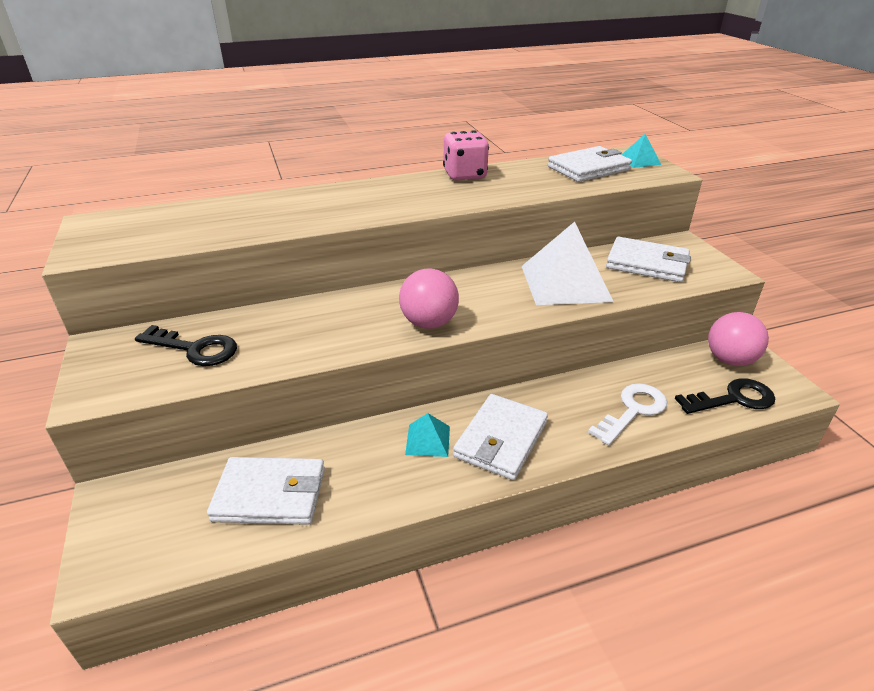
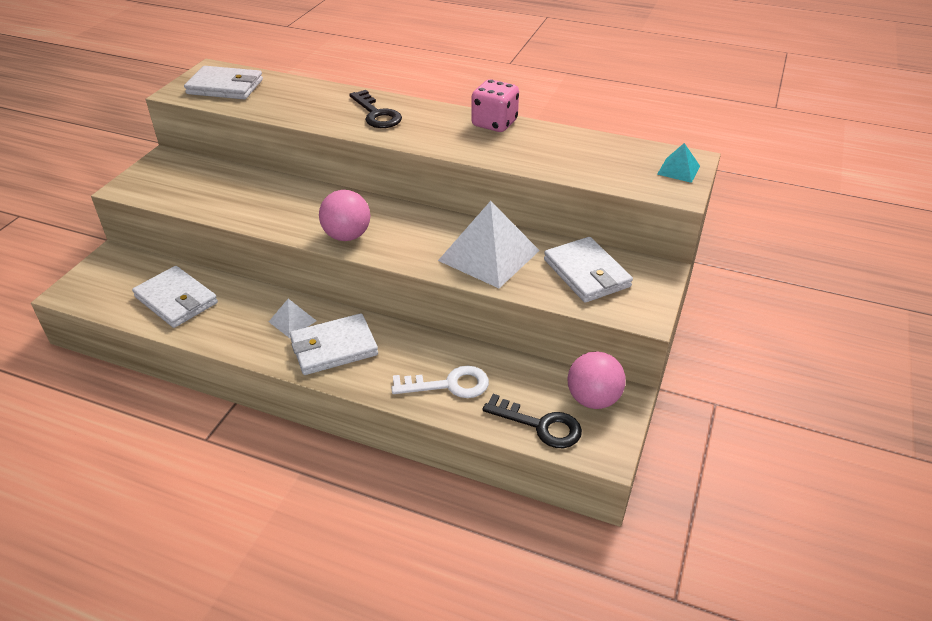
camera: 40 degrees right, 5 degrees up
(195, 349) = (202, 185): black key -> black key (377, 114)
(428, 440) = (292, 321): turquoise pyramid -> white pyramid
(589, 168) = (612, 158): white wallet -> white wallet (225, 87)

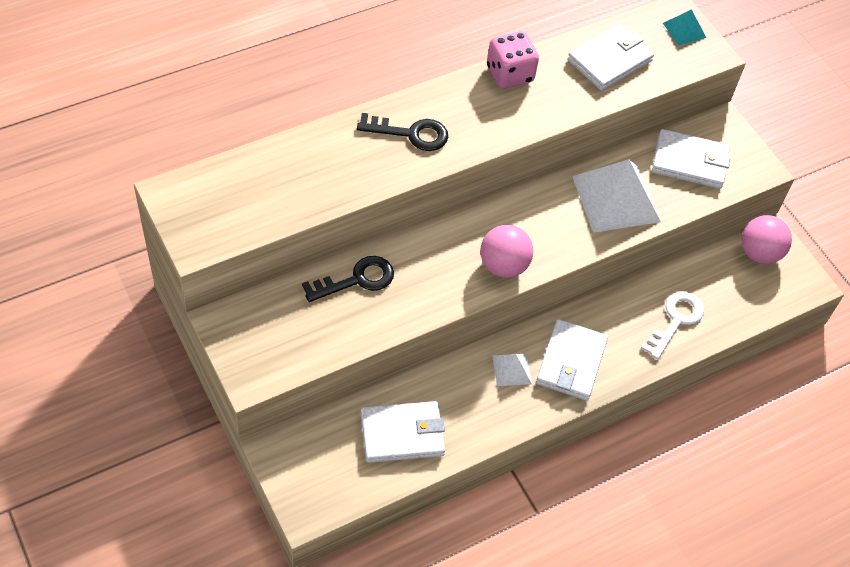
camera: 55 degrees left, 15 degrees up
(225, 87) = (228, 204): white wallet -> white wallet (610, 60)
(540, 425) = (758, 299): black key -> black key (357, 279)

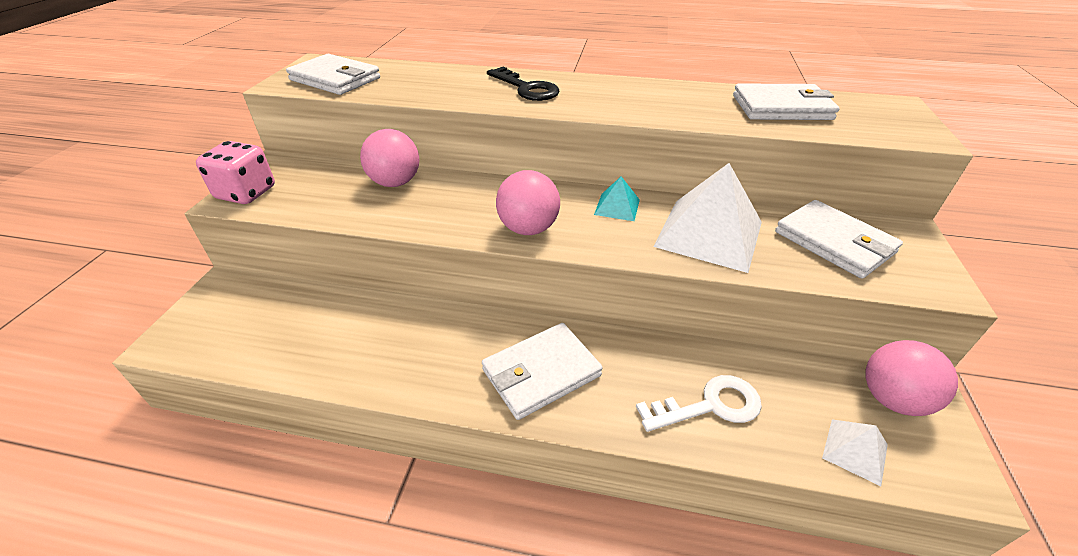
camera: 45 degrees right, 15 degrees down
(357, 279) = (395, 183): black key -> pink ball
(402, 434) = (316, 333): white wallet -> white wallet (335, 79)
(509, 74) = (662, 87): pink dice -> pink dice (246, 193)
(511, 369) = (475, 343): white pyramid -> white pyramid (855, 451)
(684, 30) = (898, 115): turquoise pyramid -> turquoise pyramid (617, 207)

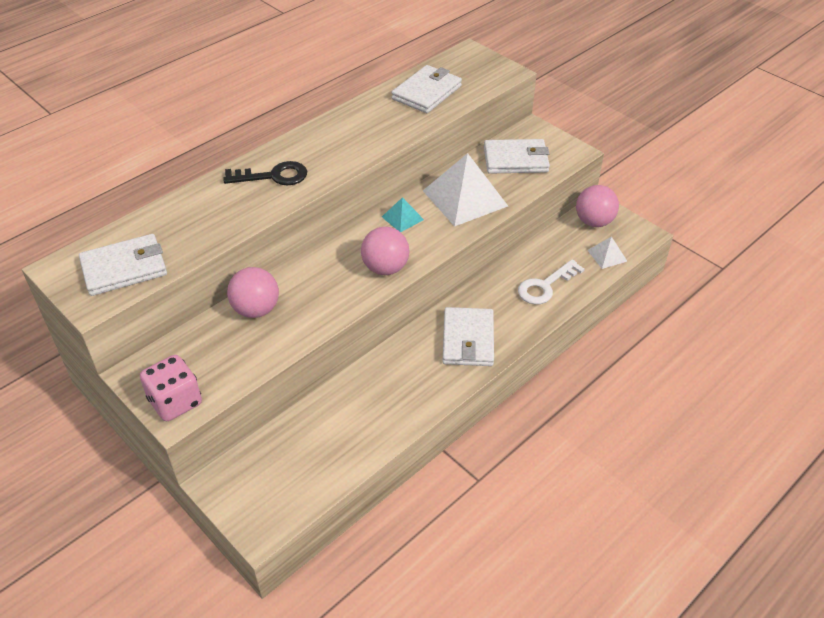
camera: 55 degrees left, 5 degrees up
(709, 405) = (545, 286): white key -> white key turned 150 degrees counterclockwise

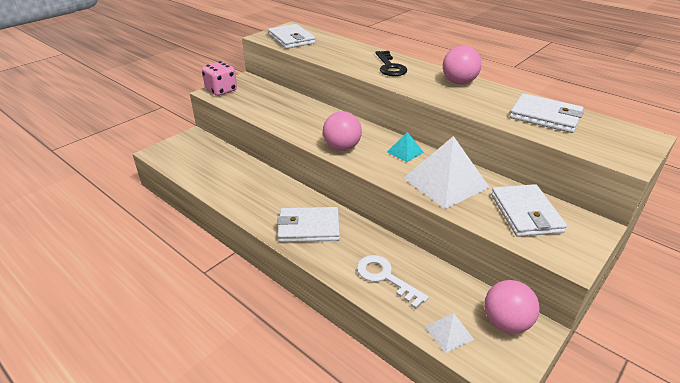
camera: 85 degrees right, 10 degrees down
(256, 309) = (295, 105): pink ball -> pink ball (459, 82)

